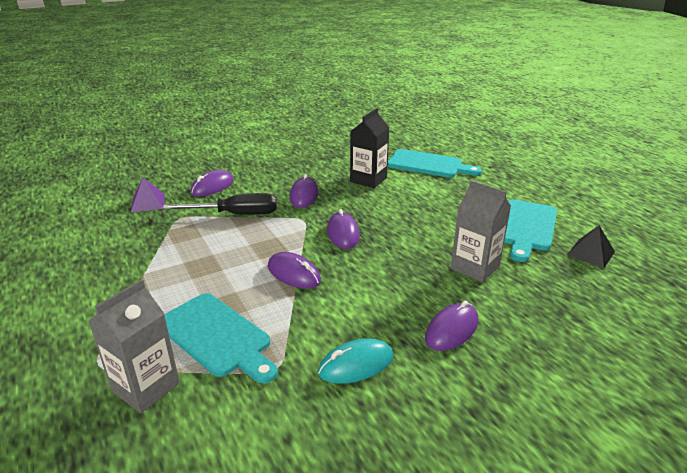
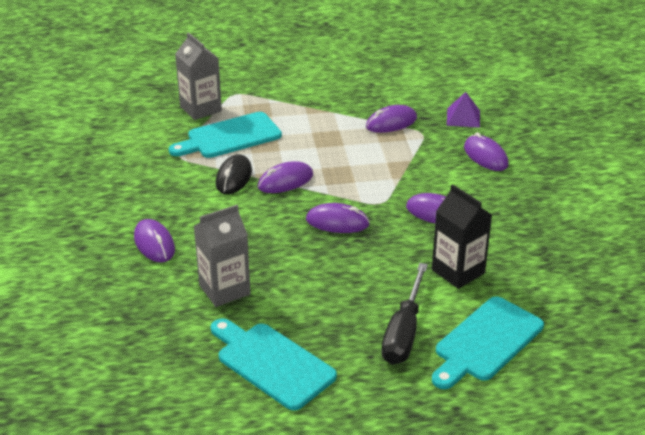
camera: 110 degrees right, 5 degrees up
(163, 235) = (391, 123): none -> purple mouse
(236, 214) = (412, 164): black screwdriver -> black screwdriver (404, 332)
(303, 309) = (234, 177): none -> black mouse
(356, 364) = (155, 188): turquoise mouse -> none
(590, 253) = (190, 390): black pyramid -> none

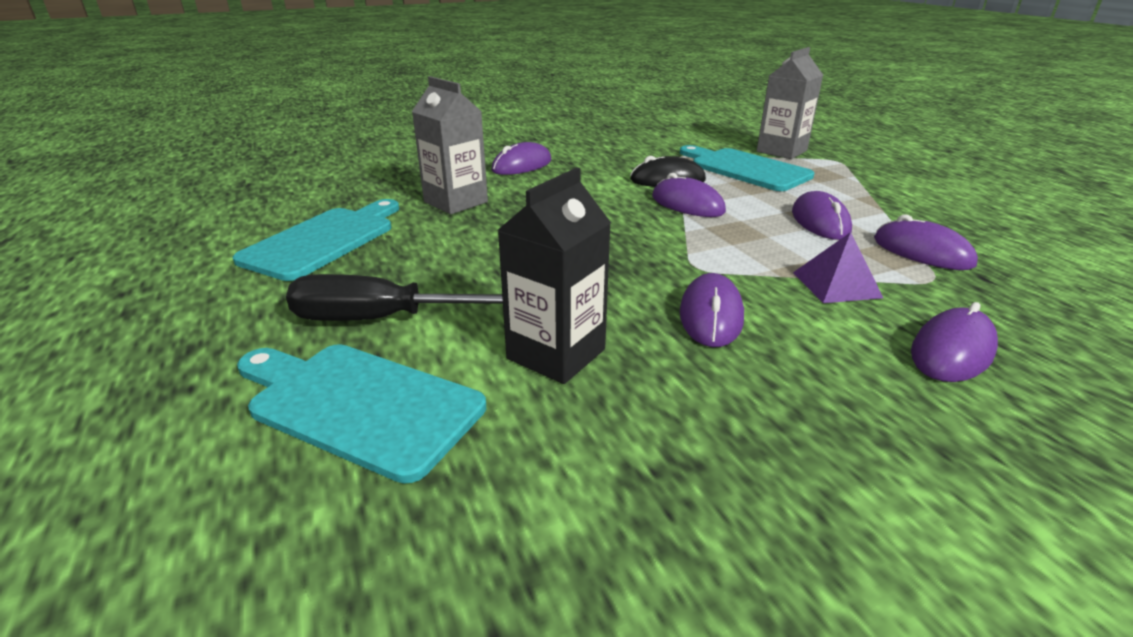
camera: 75 degrees right, 5 degrees down
(337, 222) = (624, 243): purple mouse -> purple mouse (820, 222)
(463, 117) = (1049, 314): purple pyramid -> purple pyramid (836, 285)

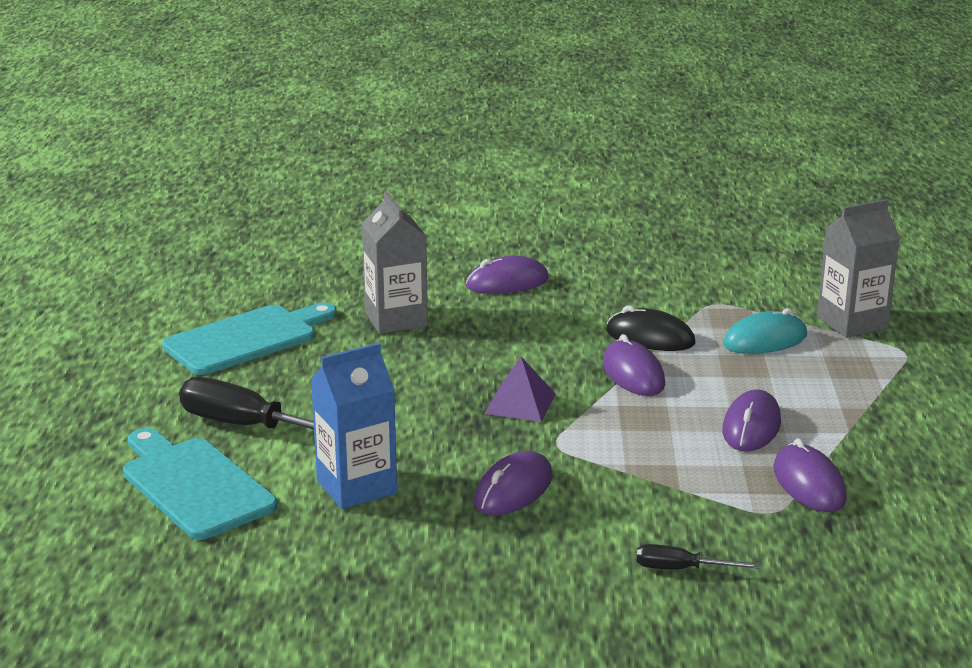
camera: 25 degrees right, 5 degrees down
(556, 354) = (356, 487): black carton -> blue carton
(745, 169) = (765, 340): turquoise cutting board -> turquoise mouse
(836, 285) = (666, 493): purple pyramid -> purple pyramid (520, 403)
(952, 351) = (681, 569): purple mouse -> black screwdriver

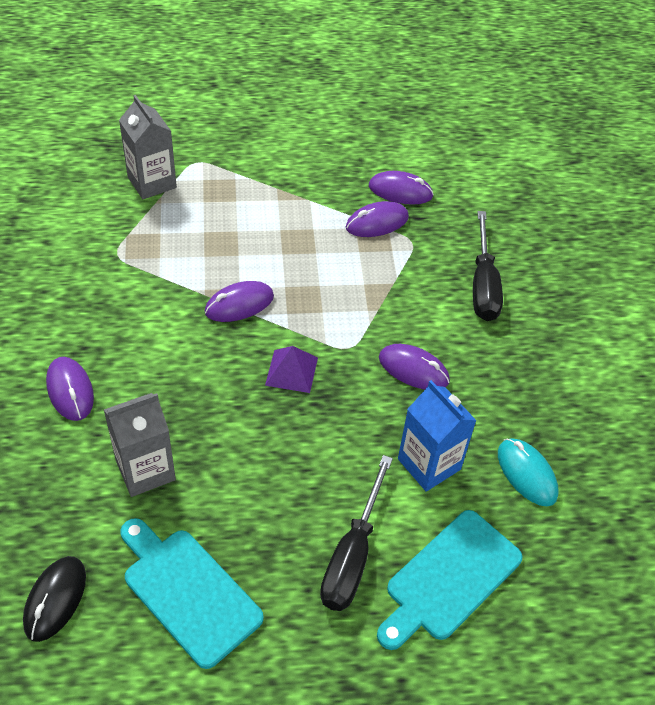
camera: 100 degrees left, 25 degrees up
(650, 337) = (178, 293): black mouse -> black mouse (55, 599)
(681, 569) = (483, 285): black screwdriver -> black screwdriver, size x1.94
(751, 427) = (309, 244): purple mouse -> purple mouse (400, 191)
(765, 340) = (181, 229): turquoise mouse -> turquoise mouse (526, 473)

